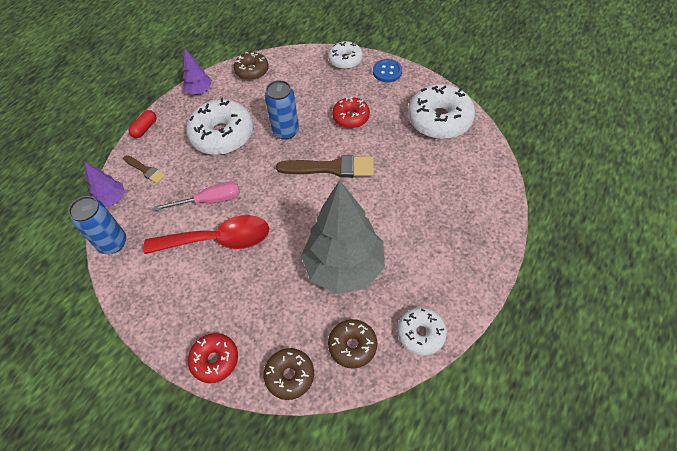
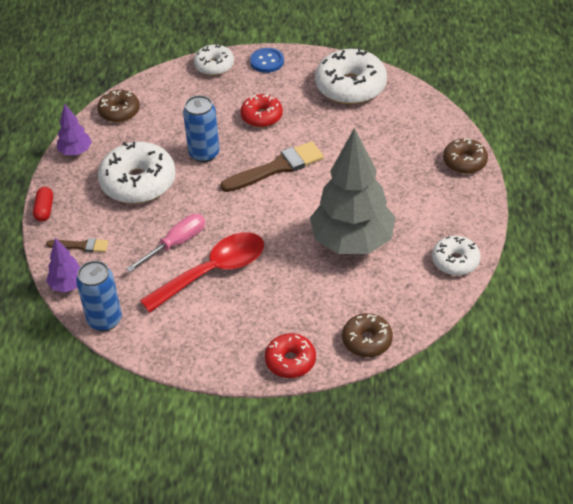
camera: 30 degrees left, 10 degrees down
(352, 346) = (404, 295): brown donut -> brown donut (464, 162)

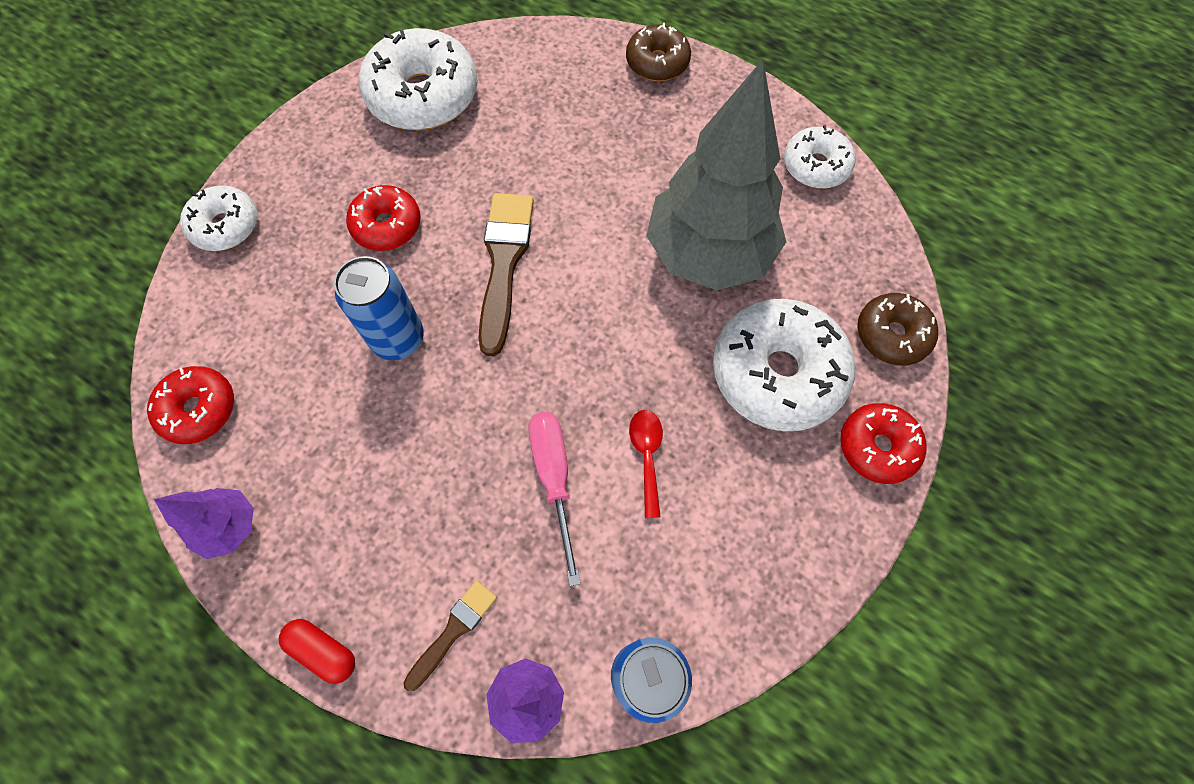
camera: 60 degrees left, 20 degrees up
(119, 111) = (199, 409): brown donut -> red donut
(138, 182) = (382, 464): white donut -> white donut (777, 373)
(213, 271) = (647, 455): red spoon -> red spoon, size x0.46
(267, 61) = (282, 158): blue button -> none

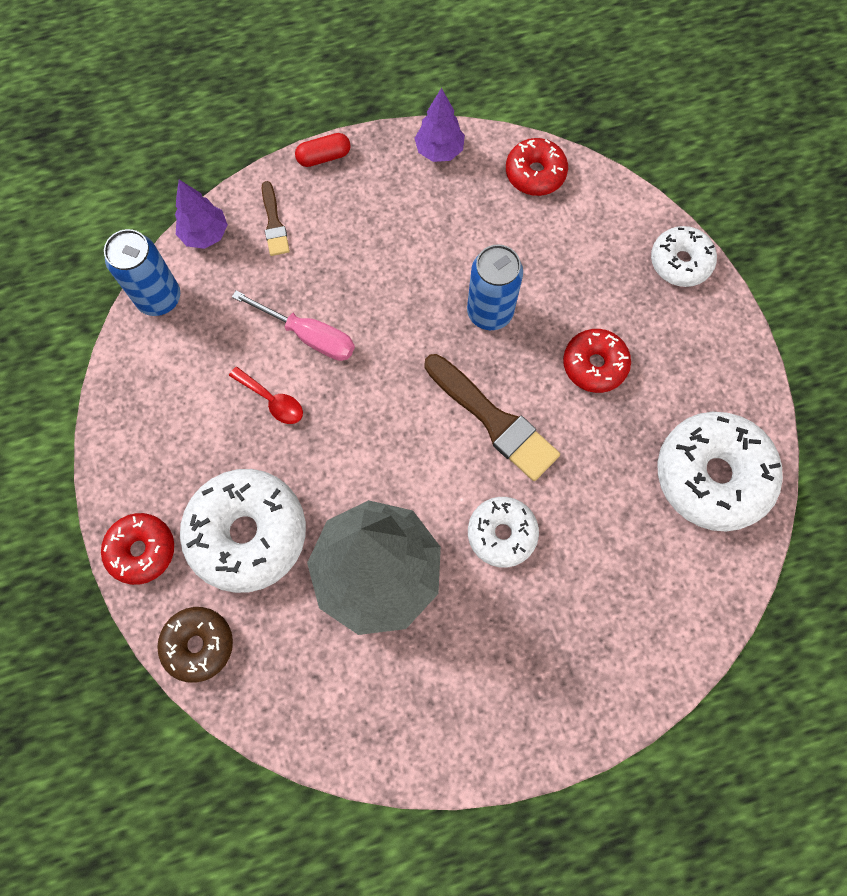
camera: 130 degrees right, 5 degrees up
(657, 62) = (602, 705): brown donut -> none
(815, 166) = (381, 739): white donut -> white donut (502, 534)

